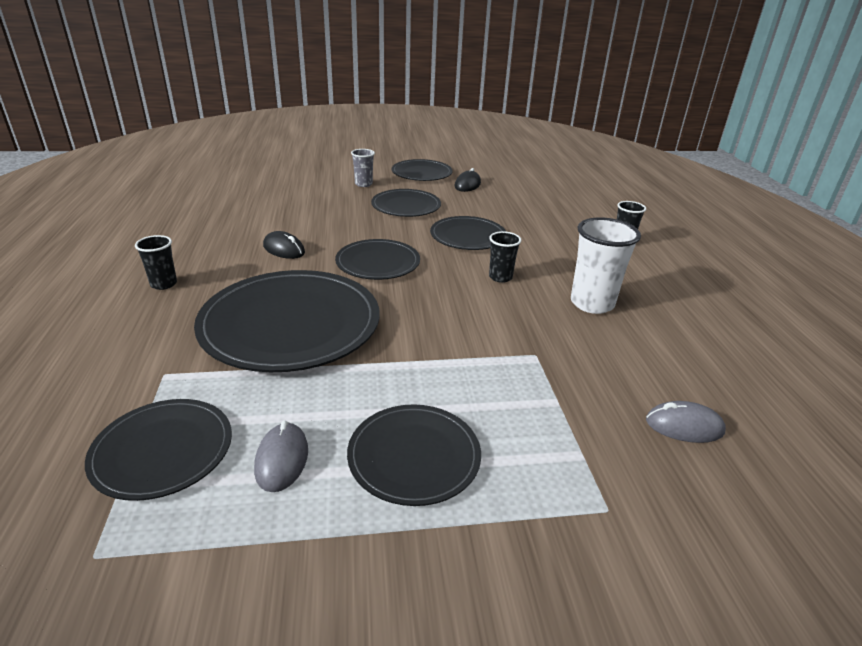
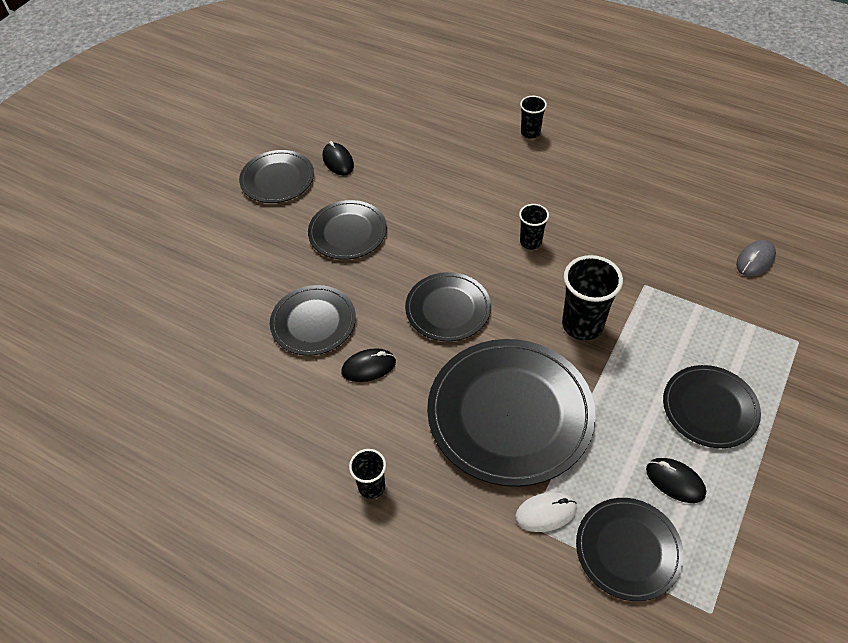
camera: 50 degrees left, 20 degrees up
(184, 379) = (545, 513): none -> white mouse
(282, 460) = (675, 481): grey mouse -> black mouse
(363, 184) = (264, 239): grey cup -> none
(437, 332) = (582, 325): none -> black cup
(468, 236) = (446, 222): black plate -> black plate (313, 322)
(592, 303) = (604, 213): white cup -> none

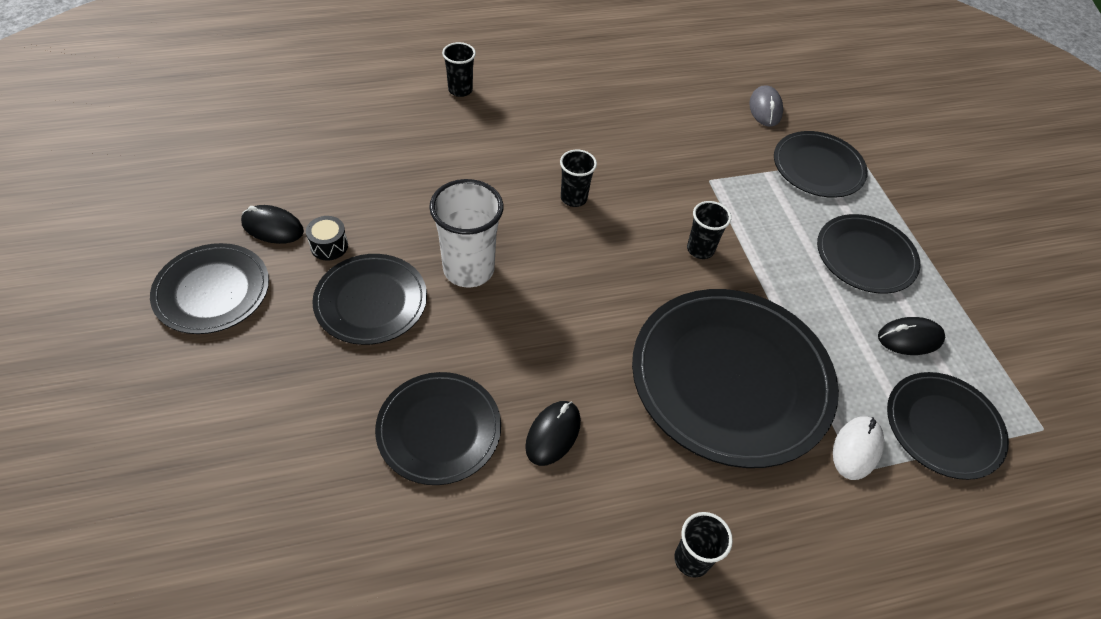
camera: 50 degrees left, 0 degrees up
(356, 188) = (329, 246): none -> black drum
(418, 247) = (468, 269): none -> white cup
(448, 309) = (567, 315): black plate -> black plate (818, 167)
(582, 325) = (700, 249): black cup -> black cup, size x0.57

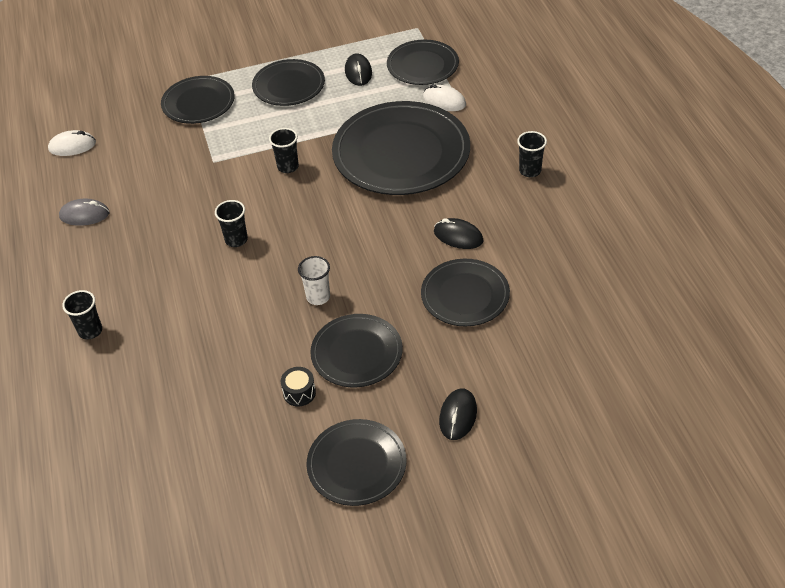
camera: 85 degrees left, 5 degrees down
(272, 227) = (280, 439): black mouse -> black mouse (458, 416)
(468, 269) = (318, 297): white cup -> white cup, size x0.57
(732, 69) = (72, 146): none -> white mouse
(765, 109) = (128, 128): grey mouse -> grey mouse (84, 215)

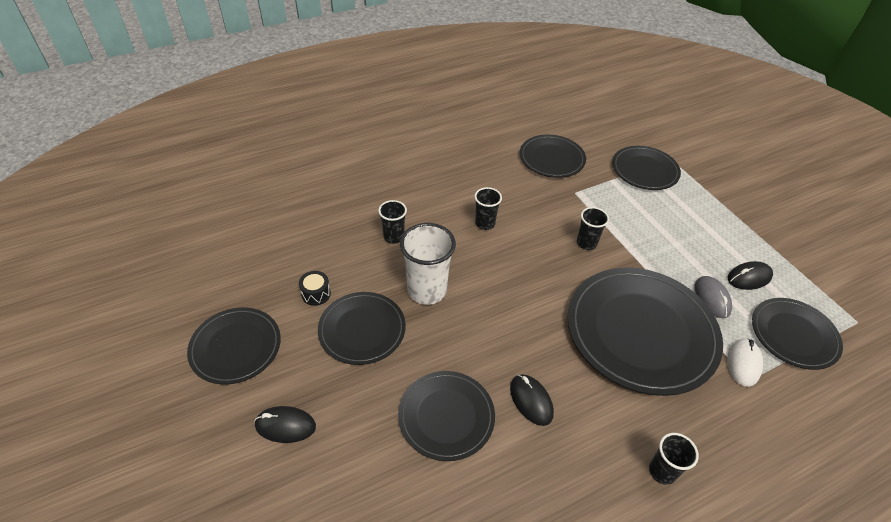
camera: 75 degrees right, 0 degrees up
(72, 146) = (562, 112): white mouse -> none
(84, 215) = (491, 133): grey mouse -> grey mouse (712, 298)
(90, 331) = (375, 159): black cup -> black cup (393, 237)
(289, 85) = (699, 226): black plate -> black plate (552, 158)
(318, 297) = (427, 290): white cup -> white cup, size x1.74
(458, 236) = (531, 401): black mouse -> black mouse turned 45 degrees counterclockwise

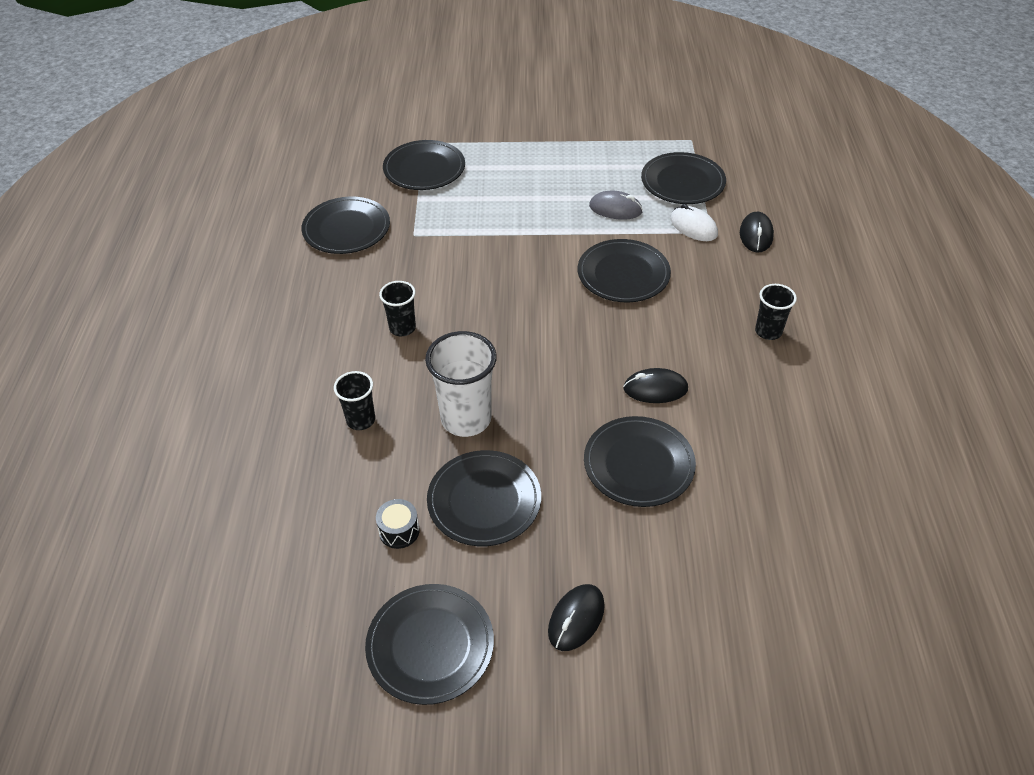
camera: 60 degrees left, 0 degrees up
(586, 243) = (491, 260): black cup -> none
(641, 332) = (623, 274): black plate -> black plate, size x0.57
(749, 278) = (608, 174): black mouse -> black mouse (756, 235)

